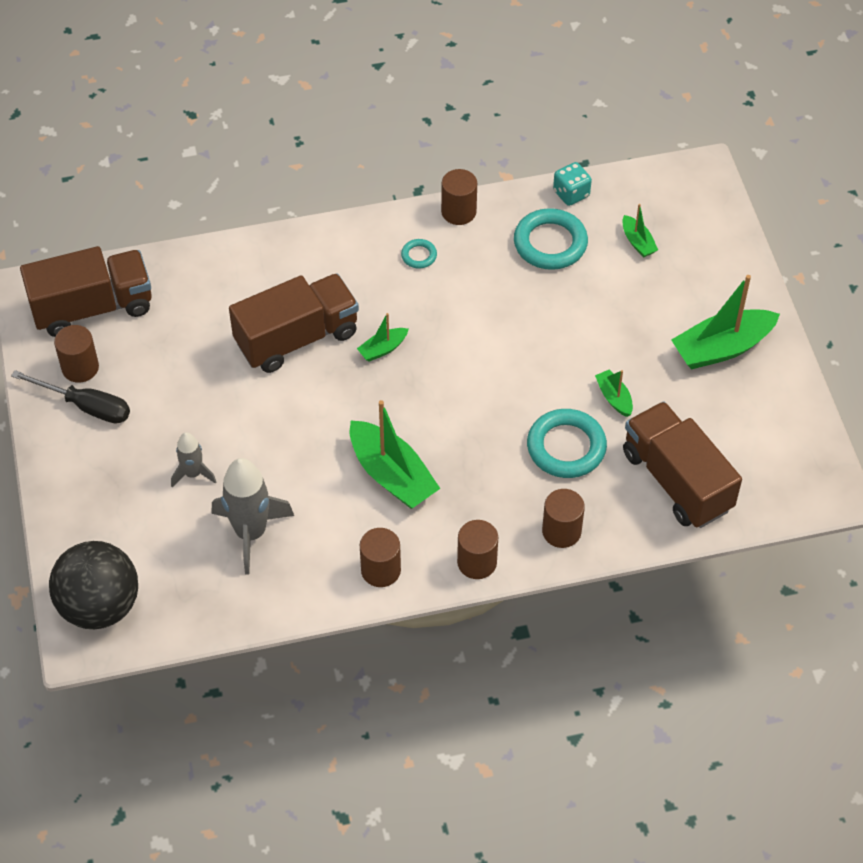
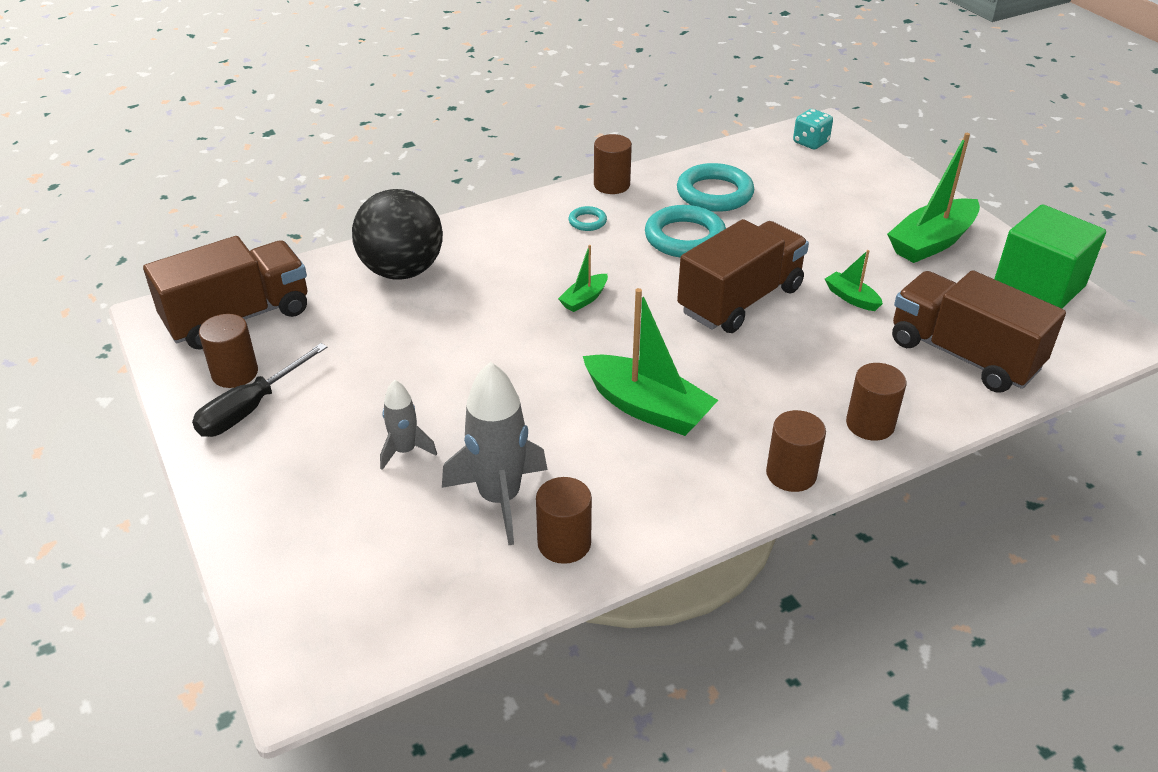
camera: 15 degrees left, 15 degrees down
(86, 406) = (250, 408): black screwdriver -> black screwdriver turned 120 degrees clockwise
(100, 606) = (320, 624): black ball -> black ball (402, 271)
(297, 338) = (484, 306): brown truck -> brown truck (740, 300)
(381, 570) = (679, 505): brown cylinder -> brown cylinder (564, 543)
(566, 447) = (828, 347): turquoise ring -> turquoise ring (685, 237)
(571, 193) = (714, 157): turquoise dice -> turquoise dice (810, 142)
(637, 242) = (798, 180): green boat -> none
(788, 421) = (1038, 287): none -> green cube

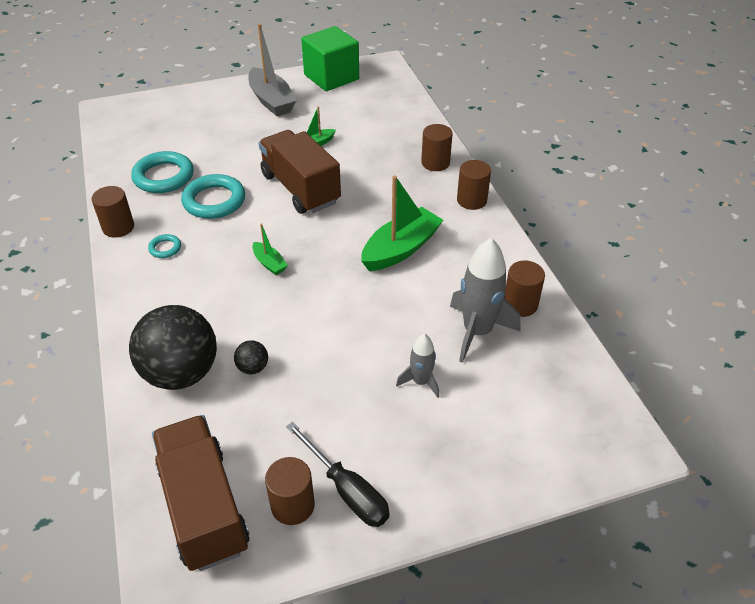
camera: 80 degrees left, 5 degrees up
(414, 316) = (253, 368): none -> black ball
(810, 142) = (122, 120): turquoise dice -> none
(931, 242) = (271, 101): green boat -> grey boat
(963, 355) = (384, 117): brown truck -> none

